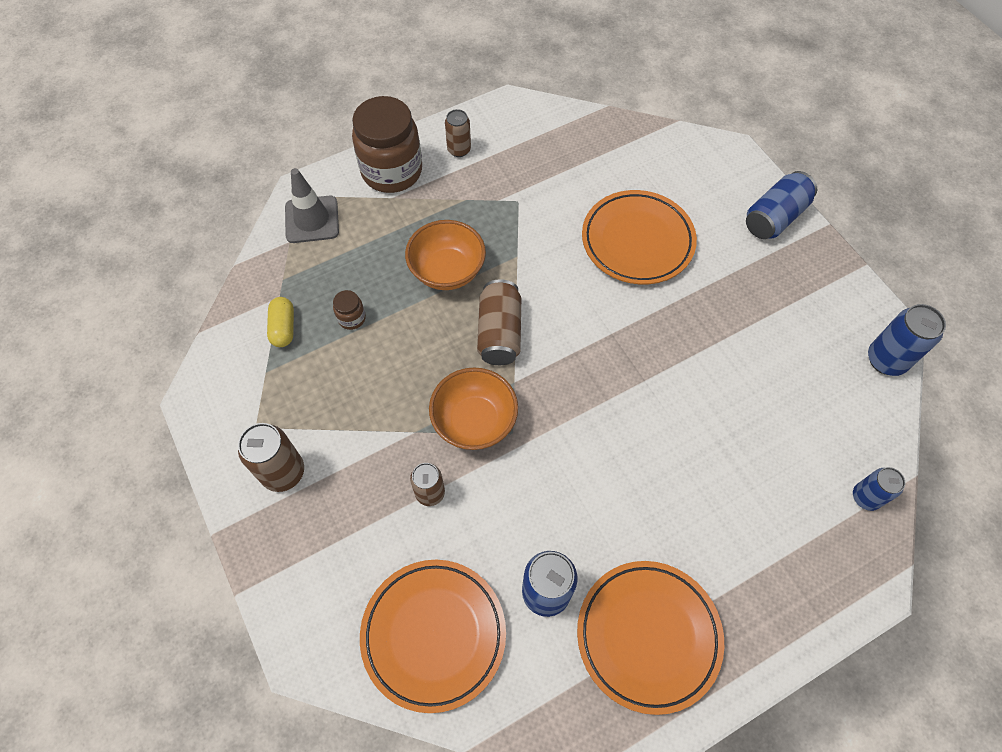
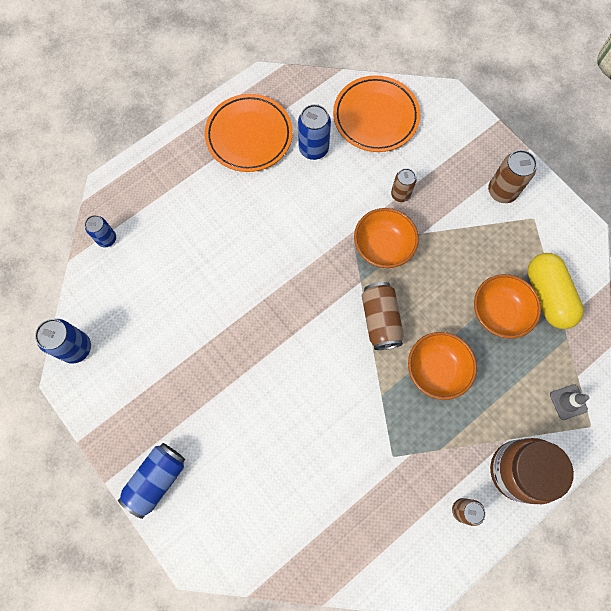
camera: 170 degrees right, 10 degrees up
(283, 328) = (547, 295): yellow capsule -> yellow capsule, size x1.83
(312, 219) = (568, 402): grey traffic cone -> grey traffic cone, size x0.65
(352, 318) = (498, 313): brown jar -> orange bowl
(637, 241) = (280, 429): orange plate -> none

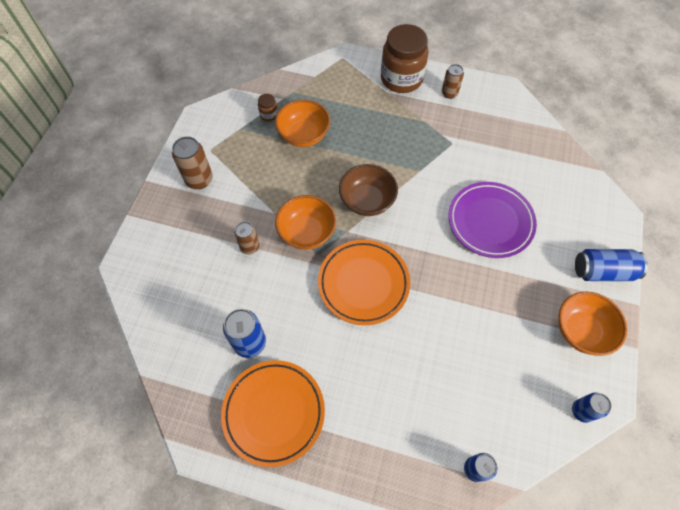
camera: 125 degrees left, 10 degrees down
(76, 348) = (581, 411): blue can -> blue can, size x0.65
(279, 417) = (490, 222): none -> purple plate
(375, 117) = (182, 311): orange plate -> orange plate (363, 283)
(380, 320) = (367, 201): brown can -> brown bowl
(436, 370) = (375, 149): orange bowl -> orange bowl (581, 331)
(547, 295) = (269, 115): yellow capsule -> brown jar
(568, 402) = (336, 74): grey traffic cone -> none

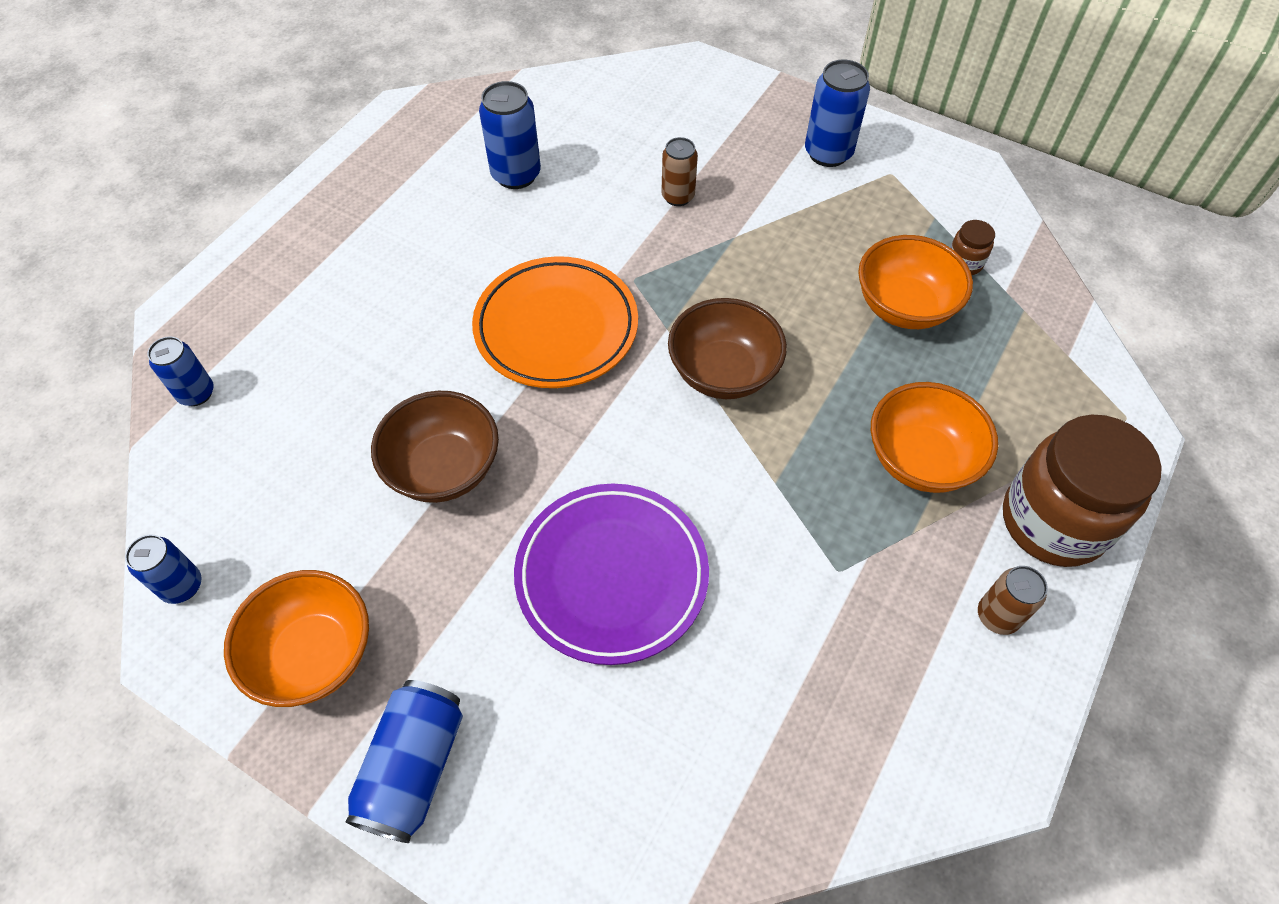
camera: 105 degrees right, 5 degrees down
(199, 179) = (828, 153): brown can -> blue can
(274, 412) = (404, 185): orange plate -> none
(307, 233) = (681, 271): orange bowl -> orange bowl (920, 459)
(467, 309) = (444, 469): none -> brown bowl

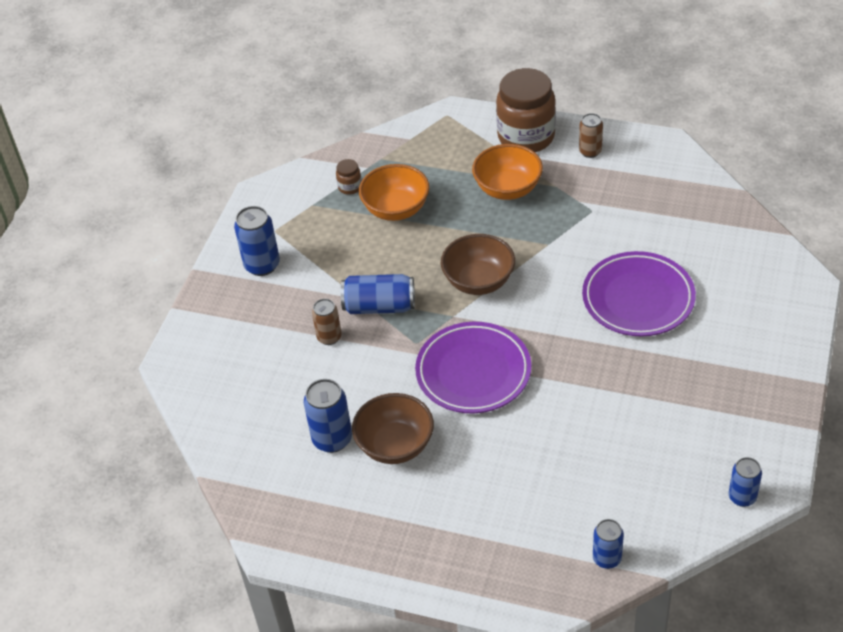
camera: 100 degrees left, 10 degrees down
(314, 654) = (748, 414): orange bowl -> none
(414, 767) = (781, 348): blue can -> blue can (379, 306)
(444, 469) = (605, 395): brown bowl -> brown bowl (395, 445)
(556, 328) = (473, 372): orange plate -> purple plate

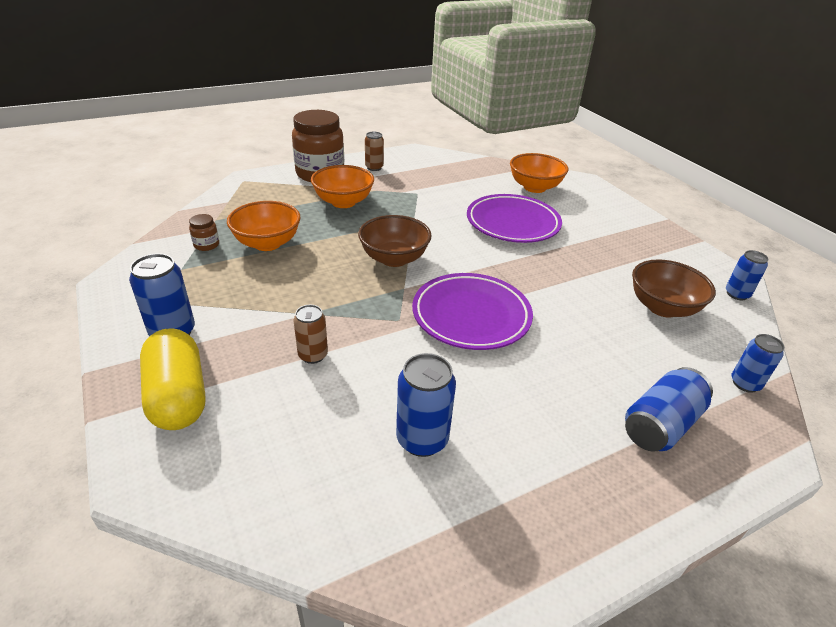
camera: 50 degrees left, 10 degrees down
(228, 319) = (178, 396): none -> yellow capsule
(379, 306) = (333, 310): blue can -> blue can (661, 424)
(395, 445) = (485, 406): brown bowl -> brown bowl (662, 307)
(730, 264) = (534, 187): none -> orange bowl

